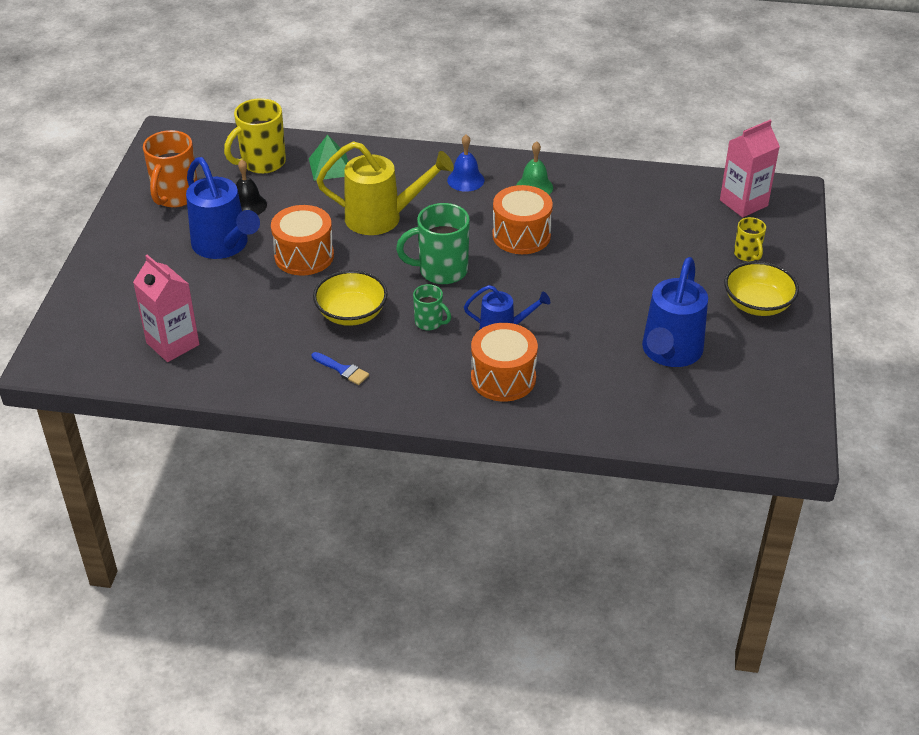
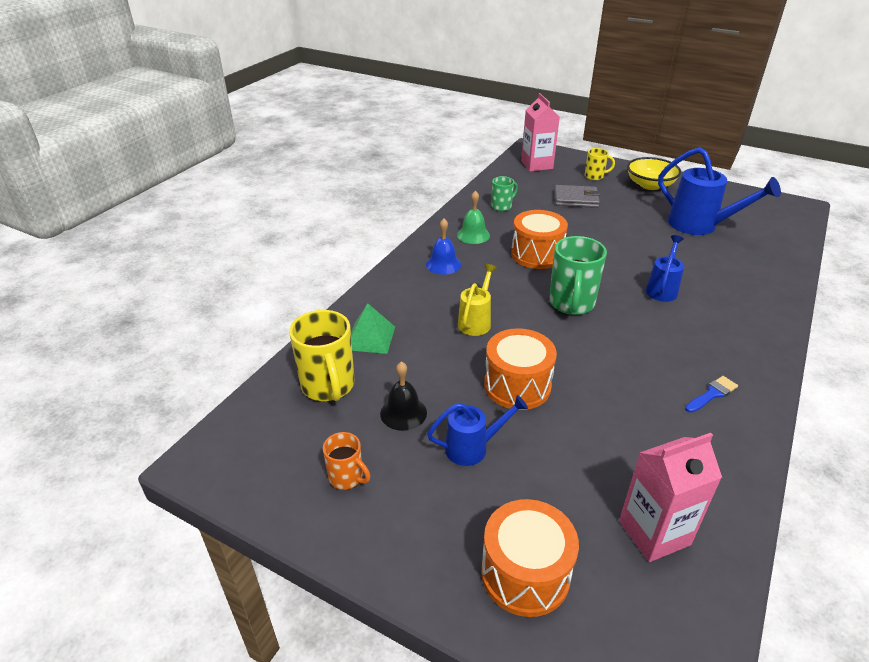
camera: 70 degrees left, 5 degrees down
(175, 196) = (347, 477): orange mug -> orange mug, size x0.55
(224, 246) = (472, 448): blue watering can -> blue watering can, size x0.58
(351, 313) = (623, 370): yellow bowl -> none
(381, 218) = (476, 321): yellow watering can -> yellow watering can, size x0.58
(429, 322) = (646, 325): green mug -> green mug (502, 206)
(503, 378) = (727, 302): orange drum -> orange drum (525, 573)
(670, 246) = (576, 199): none -> grey wallet

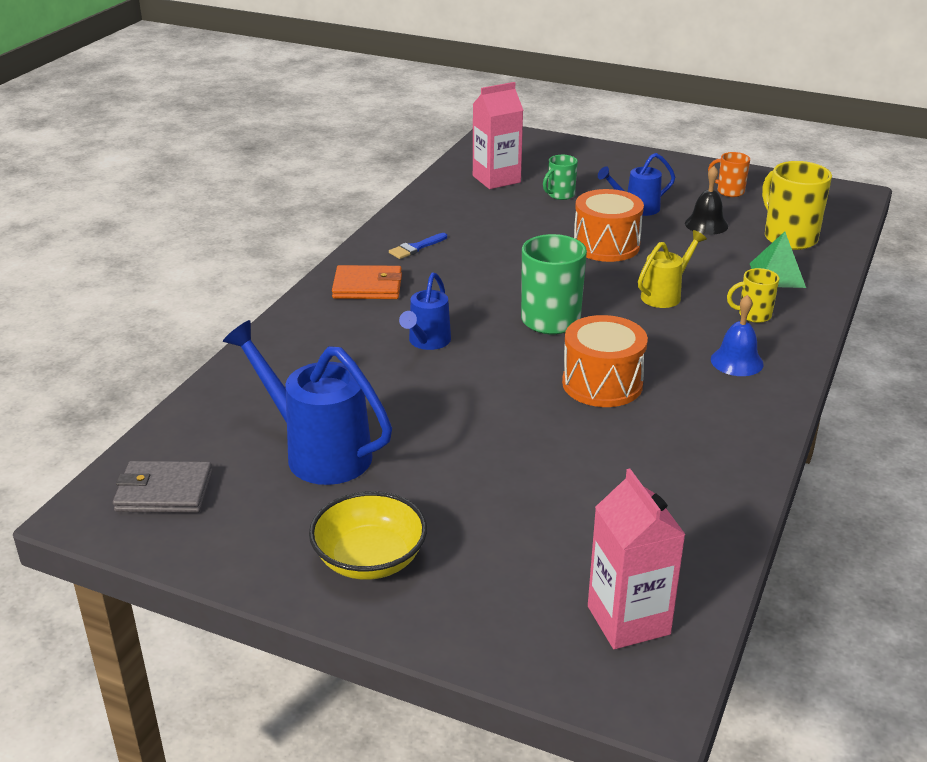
camera: 175 degrees right, 5 degrees down
(473, 235) = (711, 413): green bell -> none
(476, 321) = (665, 295): yellow watering can -> yellow watering can turned 150 degrees counterclockwise
(502, 206) = (680, 479): green mug -> green mug (560, 195)
(525, 573) = (585, 163): orange drum -> none
(576, 199) = (536, 506): grey wallet -> grey wallet (164, 492)
(595, 176) = (488, 583): yellow mug -> yellow mug (753, 315)
(735, 345) = (367, 286): none -> orange wallet

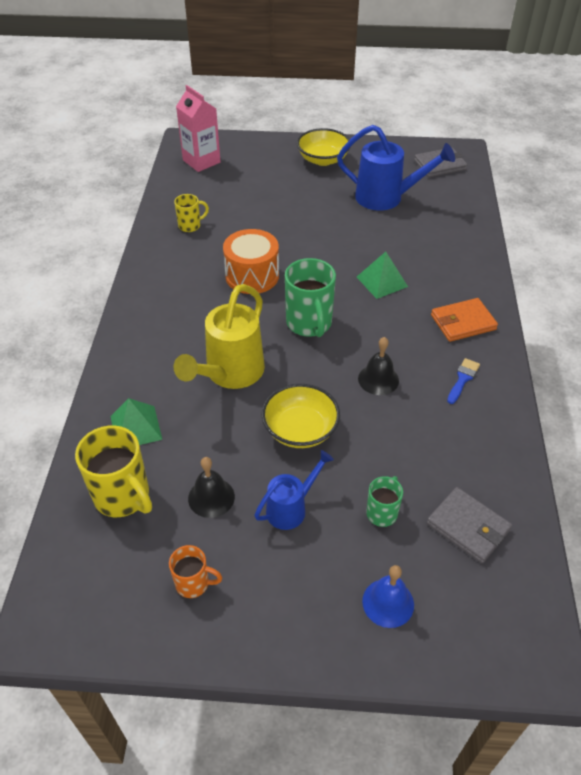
camera: 160 degrees right, 15 degrees up
(427, 342) = (382, 281): blue watering can -> green pyramid
(496, 179) = (468, 527): pink carton -> grey wallet
(503, 262) = (378, 379): none -> black bell
(606, 245) = (300, 430): orange drum -> yellow bowl
(665, 295) = (230, 373): yellow watering can -> yellow watering can, size x1.73
(737, 361) = (165, 316): blue bell -> blue bell (388, 602)
(753, 315) = (155, 368): yellow mug -> yellow mug (190, 226)

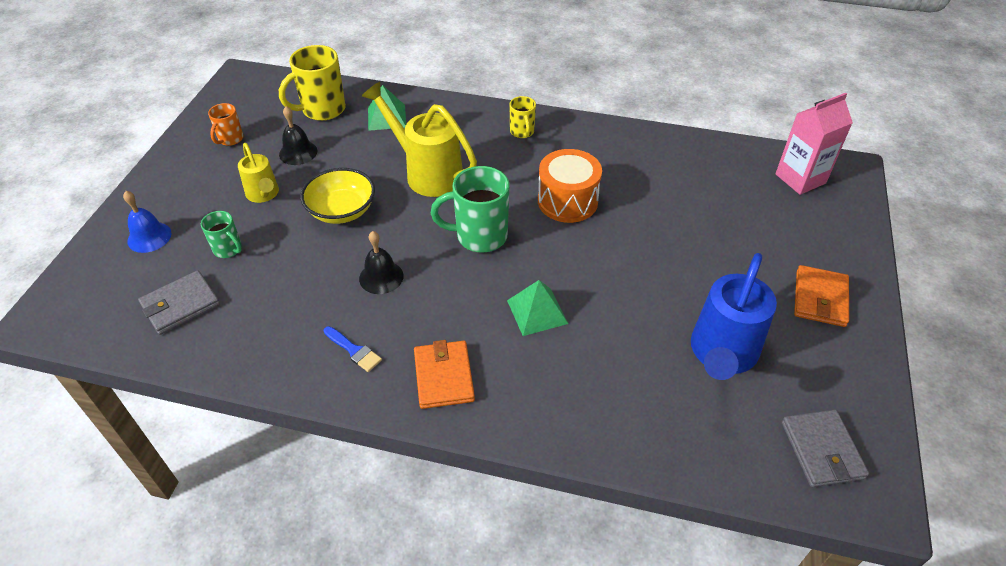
camera: 100 degrees right, 0 degrees up
(190, 226) = (663, 162): yellow mug -> yellow mug (522, 132)
(291, 508) = (263, 194): blue watering can -> yellow watering can
(323, 159) = (820, 298): yellow bowl -> orange wallet

